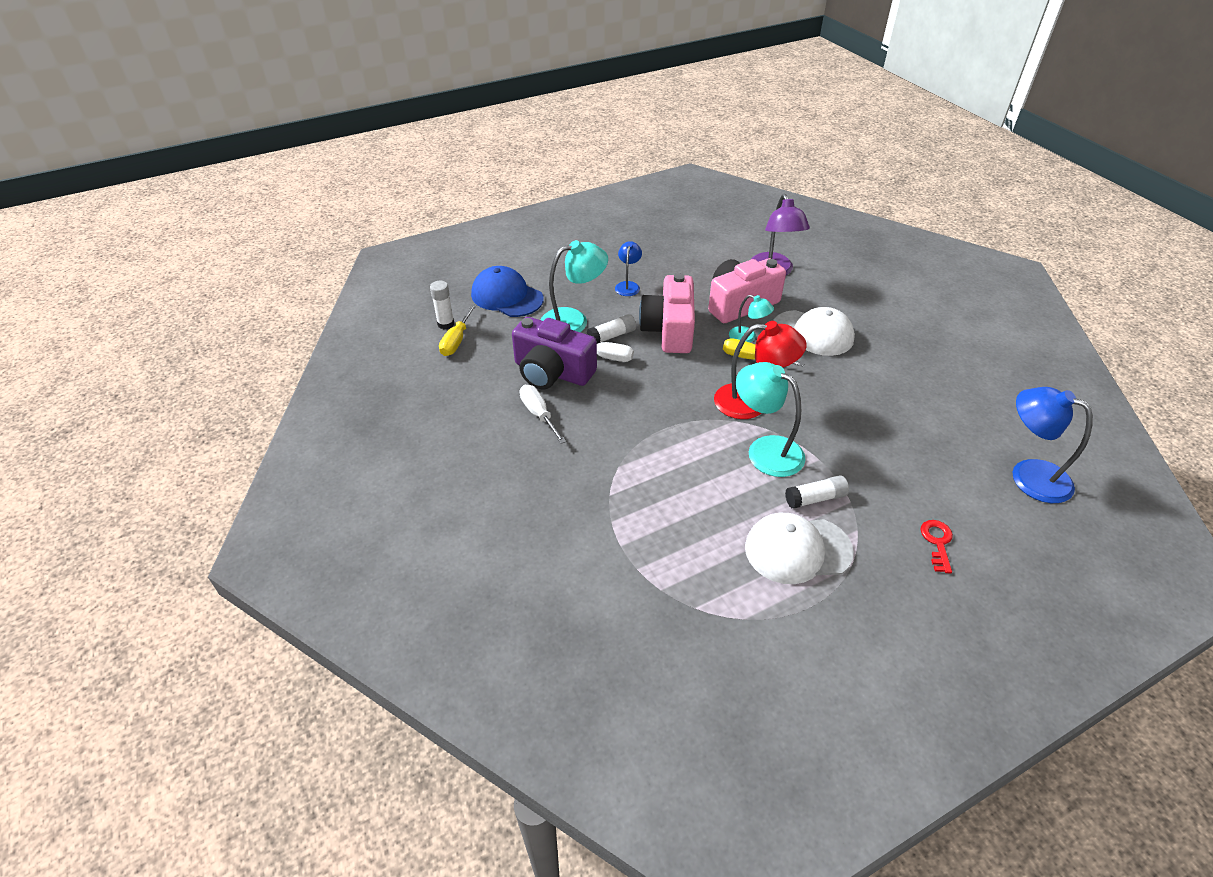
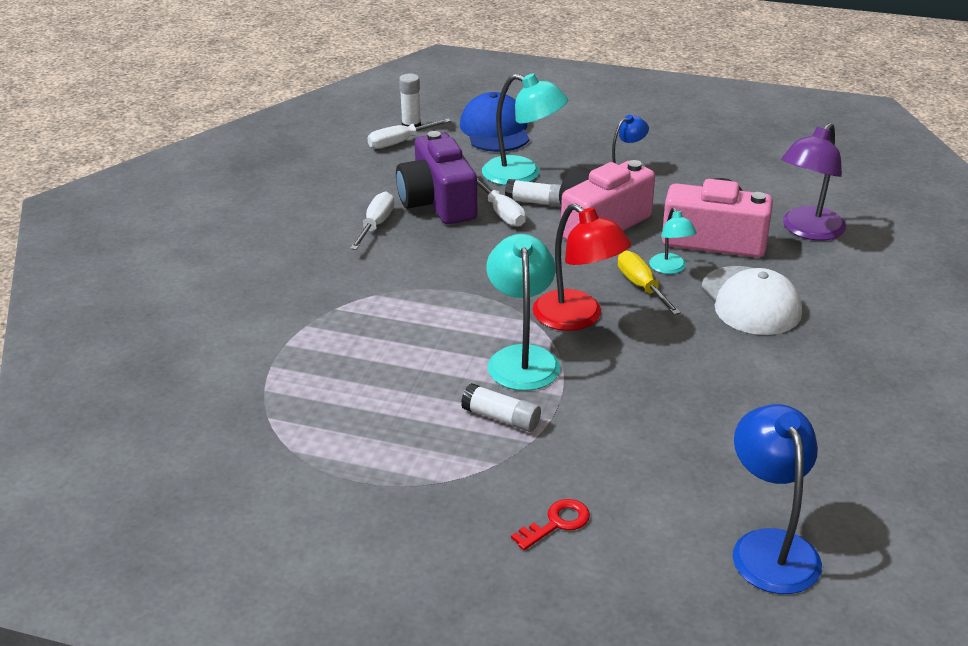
camera: 45 degrees right, 10 degrees down
(457, 340) = (400, 142): yellow screwdriver -> white screwdriver
(797, 550) = (416, 439): white cap -> none

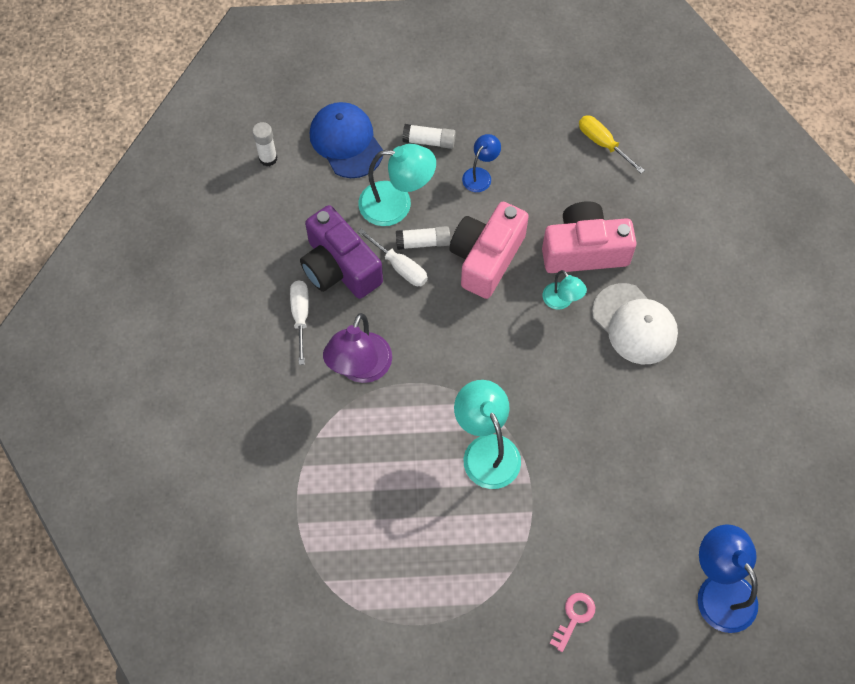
camera: 20 degrees left, 30 degrees up
(400, 142) = (268, 186): white screwdriver -> none
(501, 418) = (496, 523): white glue stick -> white glue stick (429, 141)
(556, 523) = (574, 617): red key -> pink key
(577, 318) = (511, 387): red lamp -> none
(642, 287) = (547, 332): yellow screwdriver -> yellow screwdriver (603, 144)
(807, 230) = (653, 216): purple lamp -> purple lamp (360, 369)

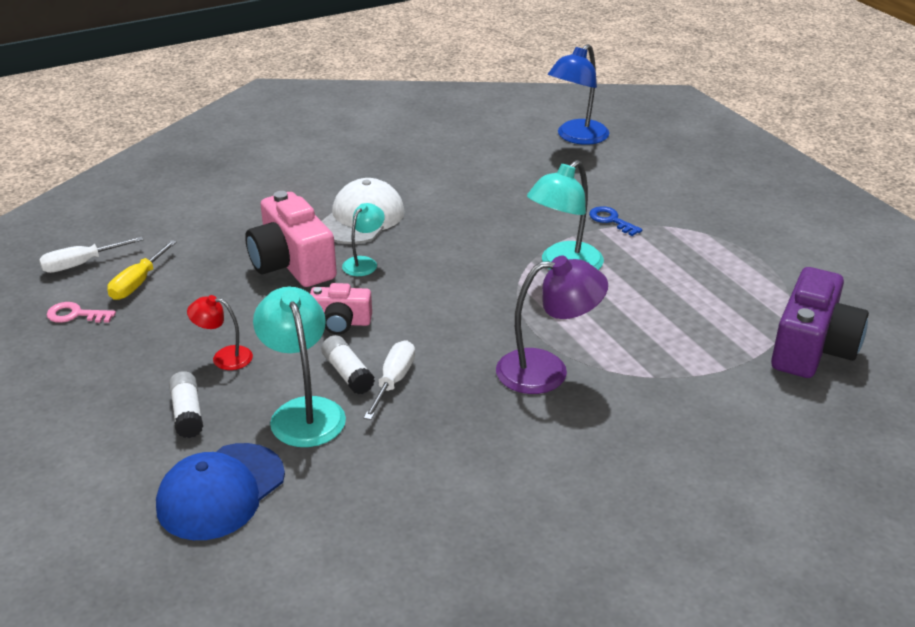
camera: 115 degrees left, 30 degrees down
(268, 158) = (288, 567): white glue stick -> none
(300, 316) = (518, 440): white screwdriver -> white screwdriver (81, 264)
(339, 267) = (426, 430): purple camera -> purple camera (812, 348)
(480, 175) = (224, 357): blue lamp -> red lamp
(486, 258) = (340, 322): pink camera -> pink camera, size x0.56
(540, 530) = (611, 220): none -> blue key
(574, 617) = (667, 189): pink key -> pink key (75, 315)

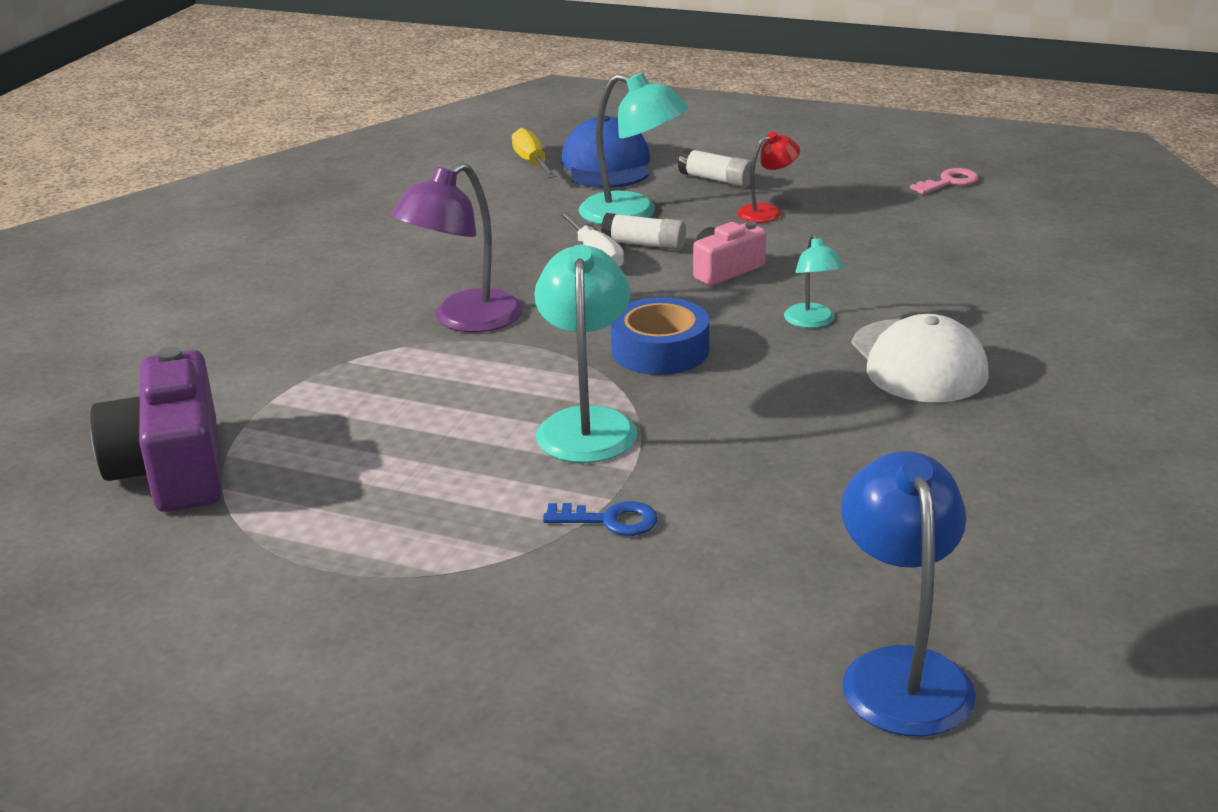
camera: 140 degrees right, 5 degrees down
(81, 264) = (1050, 205): white screwdriver -> none
(138, 283) = (966, 217): yellow screwdriver -> yellow screwdriver (532, 163)
(292, 263) = (879, 289): pink camera -> none
(467, 287) = (660, 350): none -> blue tape

